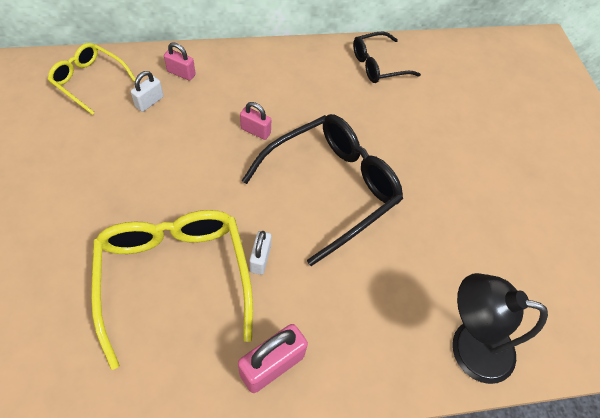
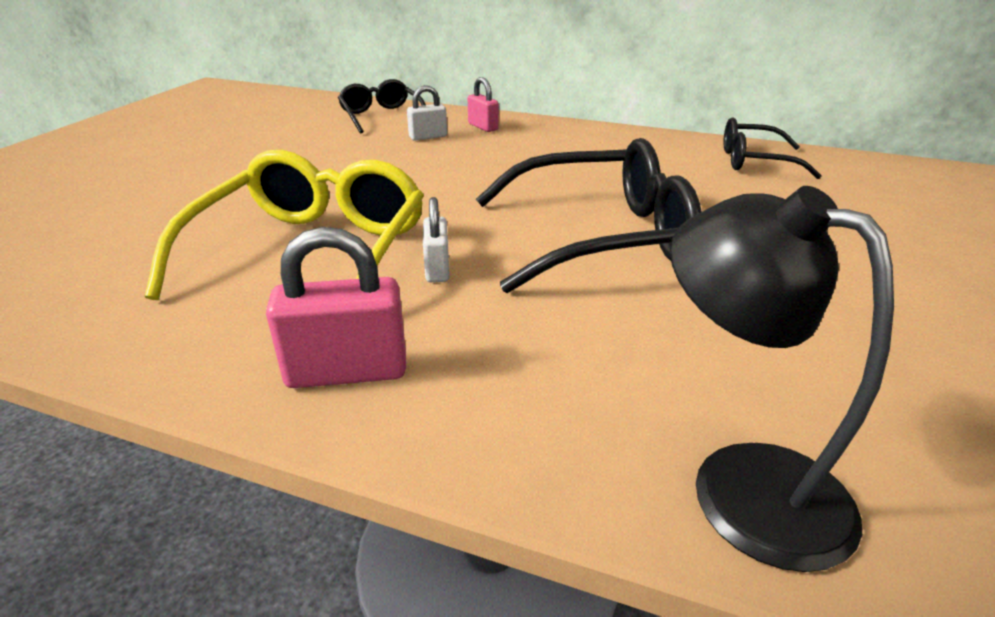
camera: 35 degrees right, 25 degrees down
(89, 81) = (381, 116): yellow glasses -> black glasses
(255, 131) = (533, 175): pink padlock -> none
(260, 259) = (437, 269): white padlock -> white padlock turned 45 degrees counterclockwise

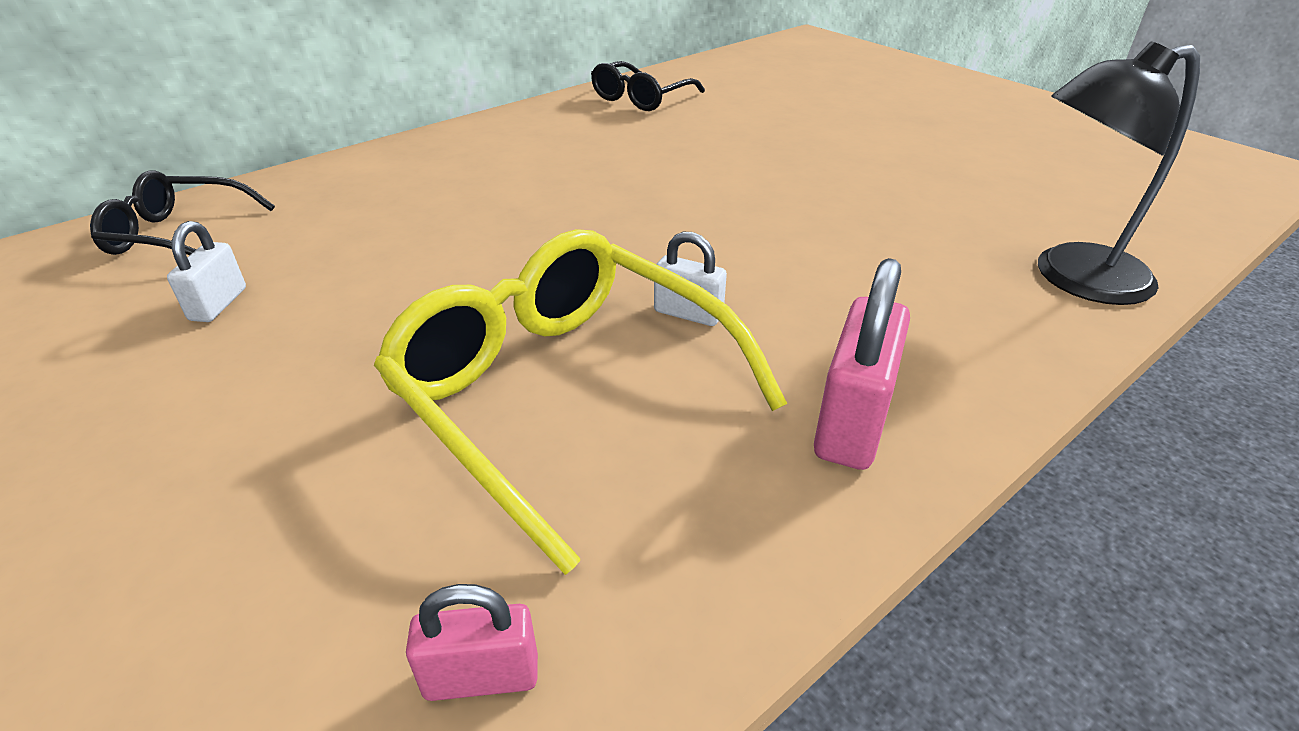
camera: 60 degrees left, 5 degrees up
(428, 137) = (320, 222): white padlock -> white padlock (218, 304)
(483, 127) = (351, 181): pink padlock -> pink padlock (482, 677)
(601, 237) = (708, 209): black glasses -> none

